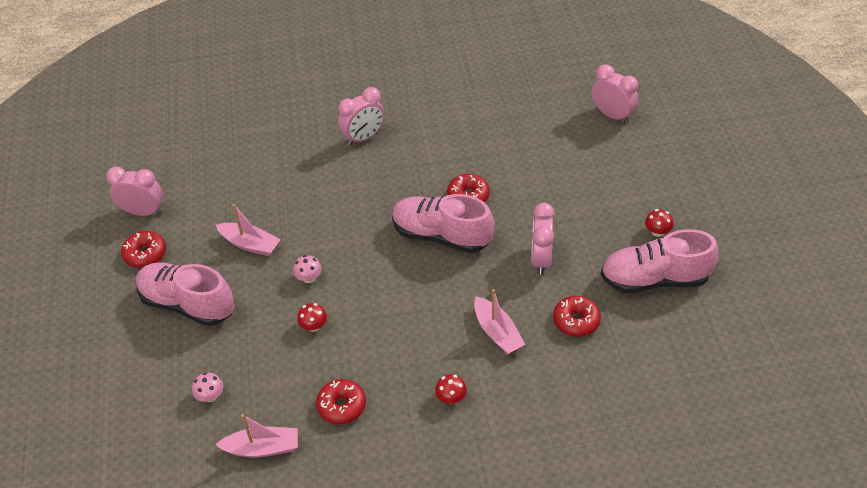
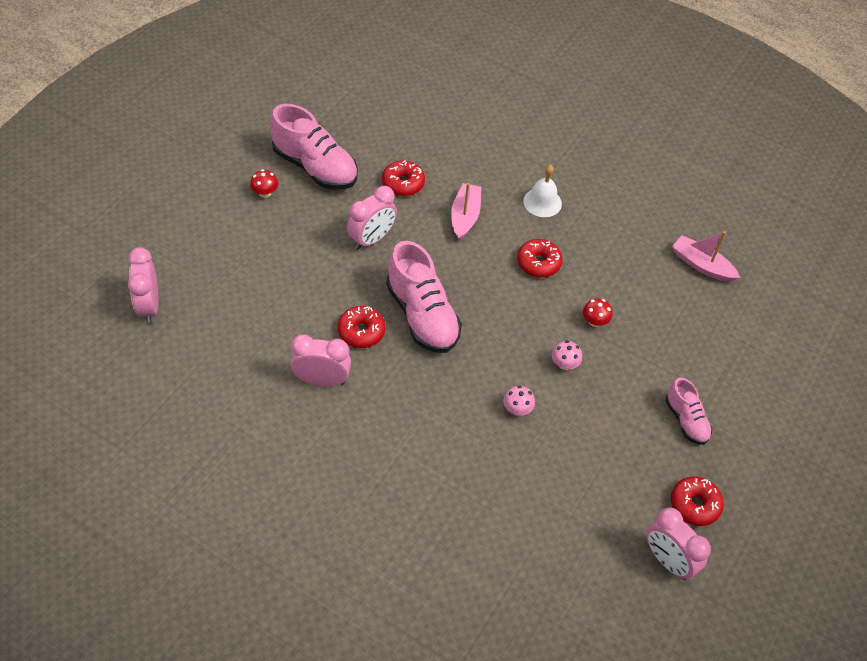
camera: 145 degrees left, 5 degrees up
(187, 304) = (686, 420): pink shoe -> pink shoe, size x0.56
(210, 396) = (716, 328): pink mushroom -> pink mushroom (517, 409)
(250, 244) = (589, 437): pink boat -> none
(342, 406) = (623, 251): red donut -> red donut (538, 263)
(363, 137) = (382, 471): pink clock -> pink clock (322, 380)
(451, 398) = (542, 202): red mushroom -> white bell

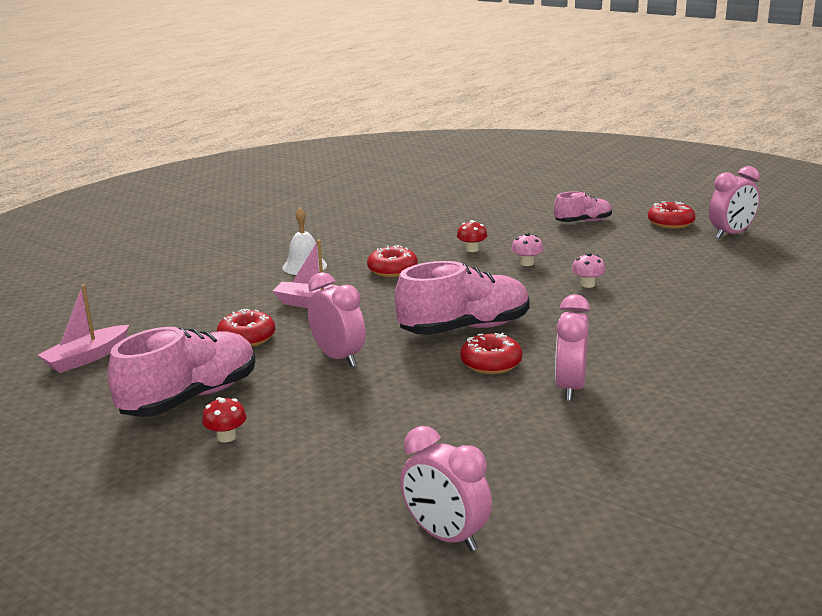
camera: 80 degrees left, 30 degrees down
(149, 306) = (446, 536): pink clock -> pink clock turned 45 degrees clockwise
(701, 265) = (404, 208): pink boat -> pink boat (86, 358)

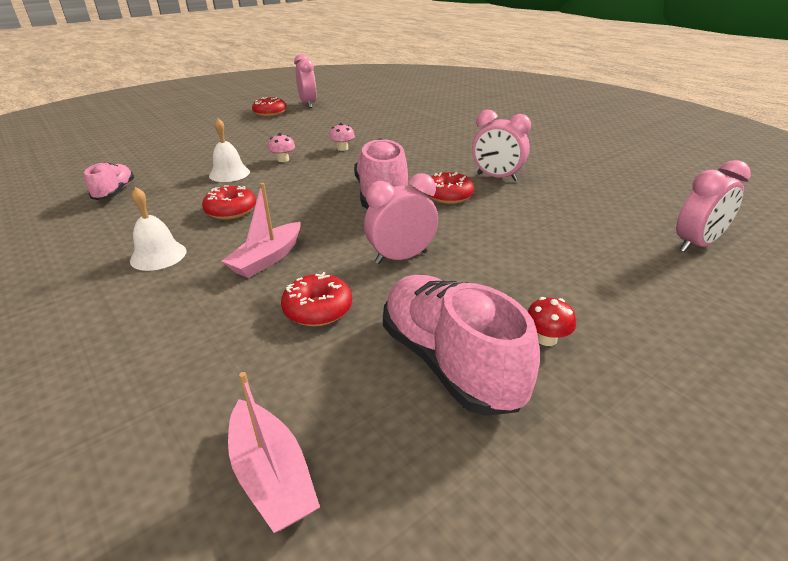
camera: 75 degrees left, 10 degrees up
(472, 249) = (229, 173): red mushroom -> white bell
(583, 222) = (230, 132): pink shoe -> pink shoe (115, 192)

